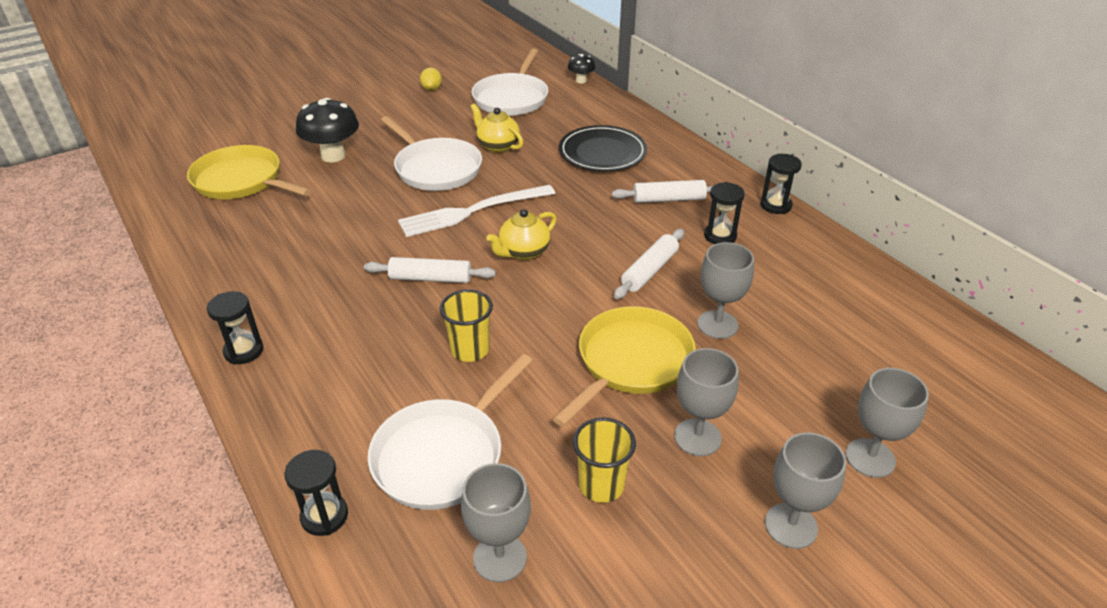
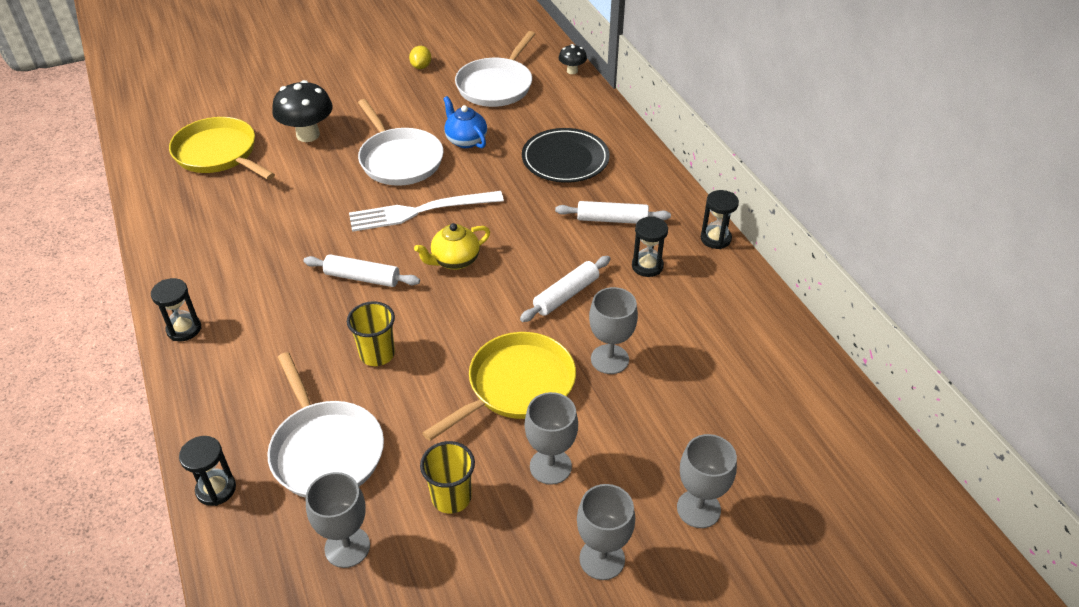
camera: 10 degrees right, 5 degrees up
(443, 455) = (326, 450): white pan -> white pan turned 75 degrees counterclockwise
(497, 146) = (466, 140): yellow teapot -> blue teapot

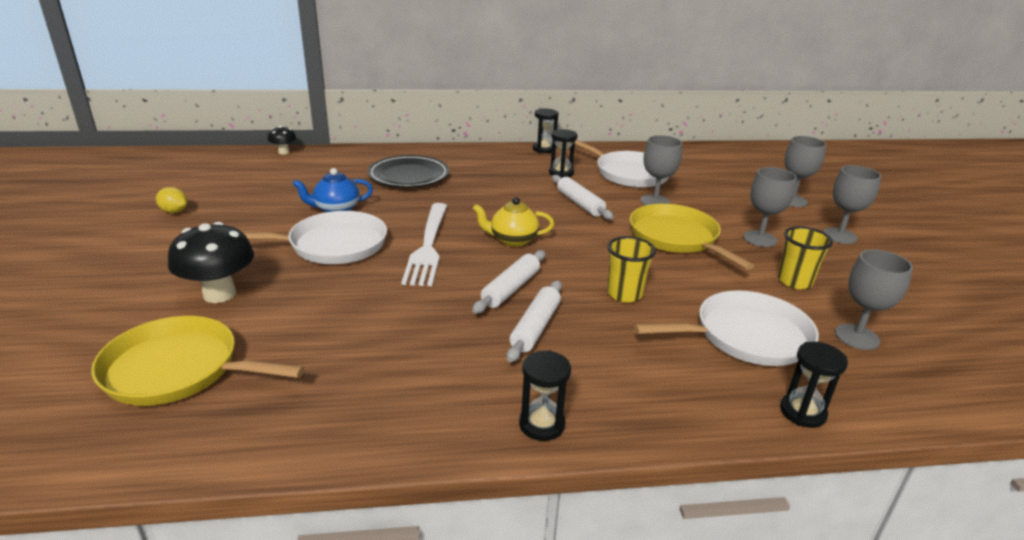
camera: 75 degrees left, 15 degrees down
(218, 153) = (177, 370): yellow pan -> yellow pan turned 45 degrees clockwise
(455, 261) = (512, 240): yellow teapot -> yellow teapot turned 105 degrees clockwise
(496, 86) = (263, 183): white pan -> white pan (629, 173)
(612, 219) = (500, 174): white rolling pin -> white rolling pin (535, 327)

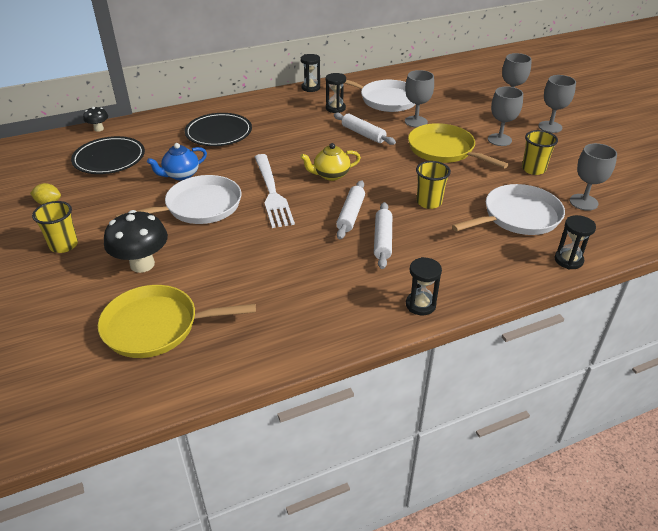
camera: 15 degrees left, 10 degrees up
(153, 256) = (64, 245): none -> yellow cup
(272, 181) = (109, 159): none -> black plate

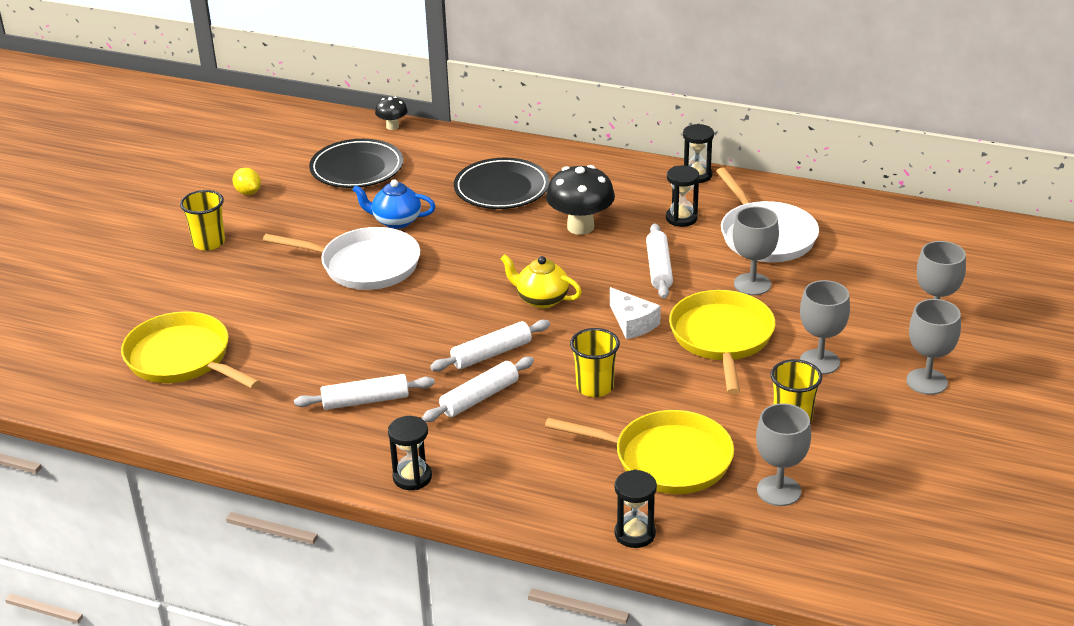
camera: 45 degrees right, 5 degrees down
(142, 264) = (243, 296): black mushroom -> black mushroom (580, 227)
(272, 193) = (452, 287): white fork -> none
(323, 279) = (365, 401): none -> white rolling pin
(394, 164) = (632, 323): none -> white cheese
(518, 216) = (667, 459): white pan -> yellow pan

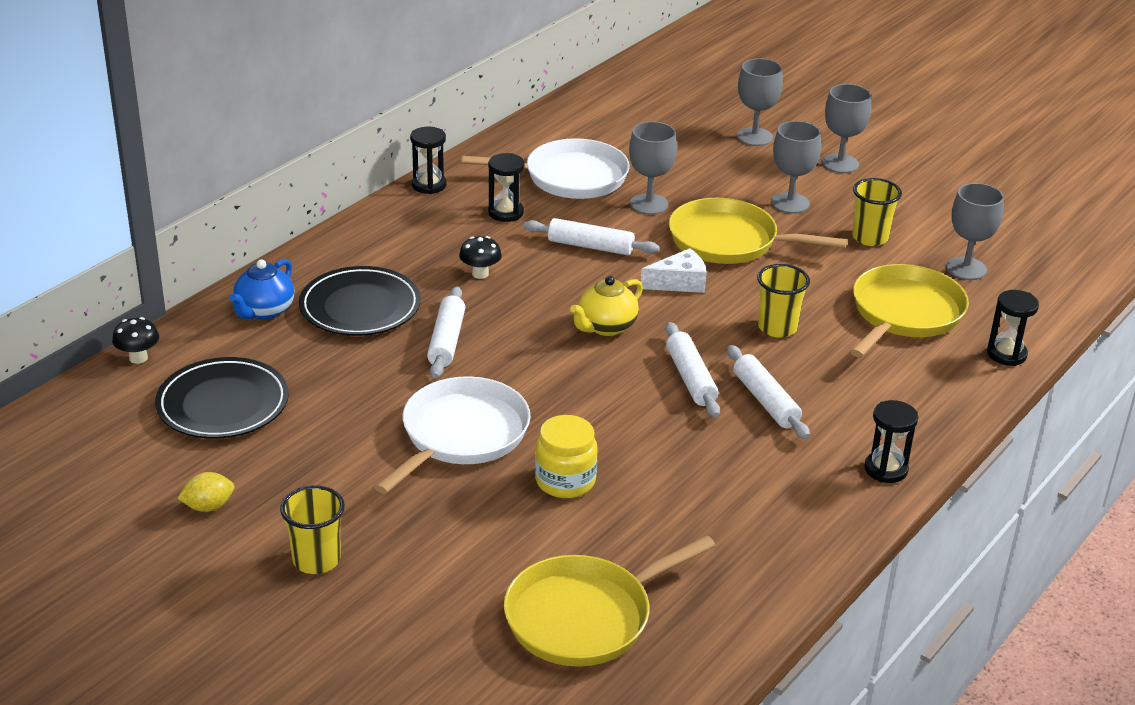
camera: 75 degrees left, 0 degrees up
(329, 320) = (565, 481): none -> yellow jar
(365, 401) = (739, 479): white rolling pin -> white rolling pin (446, 341)
(396, 221) = (376, 395): blue teapot -> blue teapot (264, 311)
(580, 227) = (480, 274): black mushroom -> black mushroom, size x0.53

